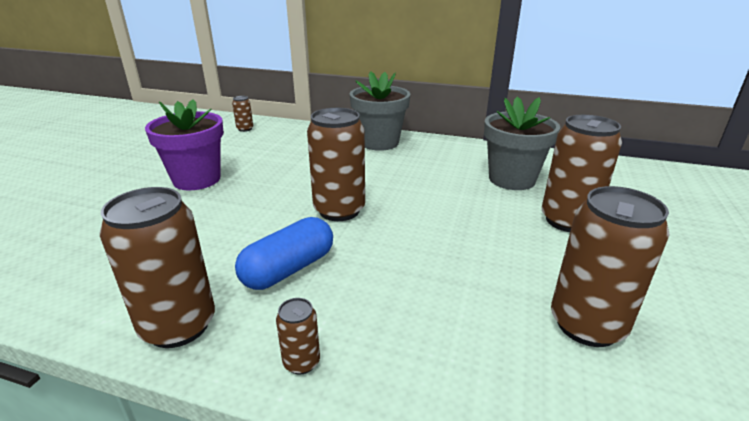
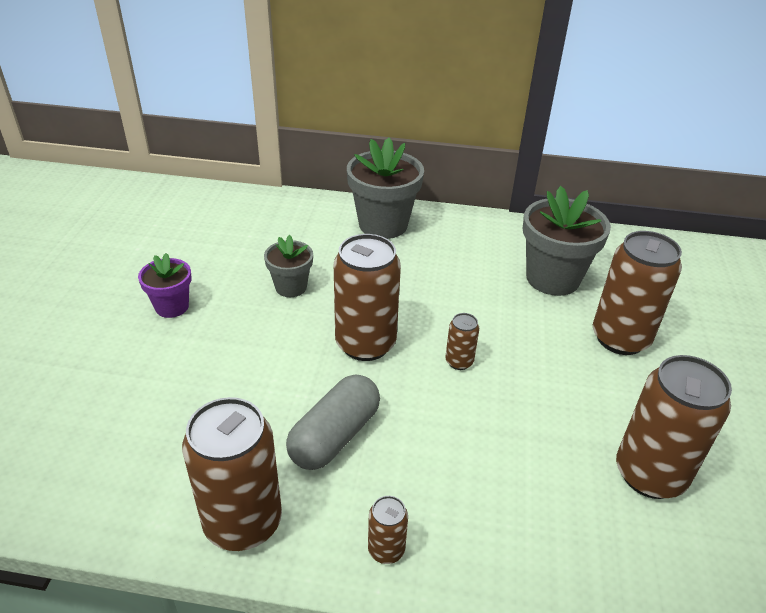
camera: 10 degrees left, 10 degrees up
(197, 179) = (172, 307): purple flower pot -> purple flower pot, size x0.57
(245, 129) = (198, 209): brown can -> brown can (459, 362)
(289, 269) = (335, 436): blue capsule -> grey capsule
(293, 173) = (291, 287): none -> grey flower pot

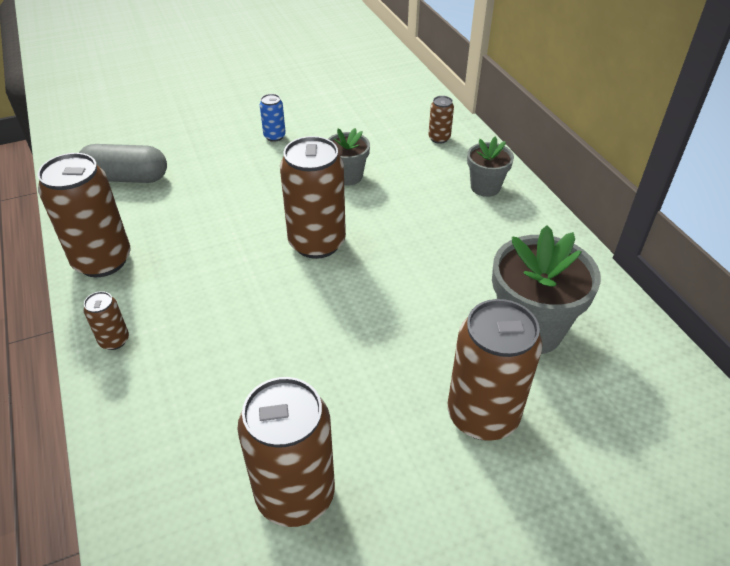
camera: 60 degrees right, 5 degrees up
(172, 307) = (274, 136): purple flower pot -> blue can
(335, 436) = (205, 269): grey capsule -> grey capsule (126, 178)
(383, 225) = (485, 187): grey flower pot -> grey flower pot, size x0.57
(459, 362) = (342, 306): brown can -> brown can (439, 138)

